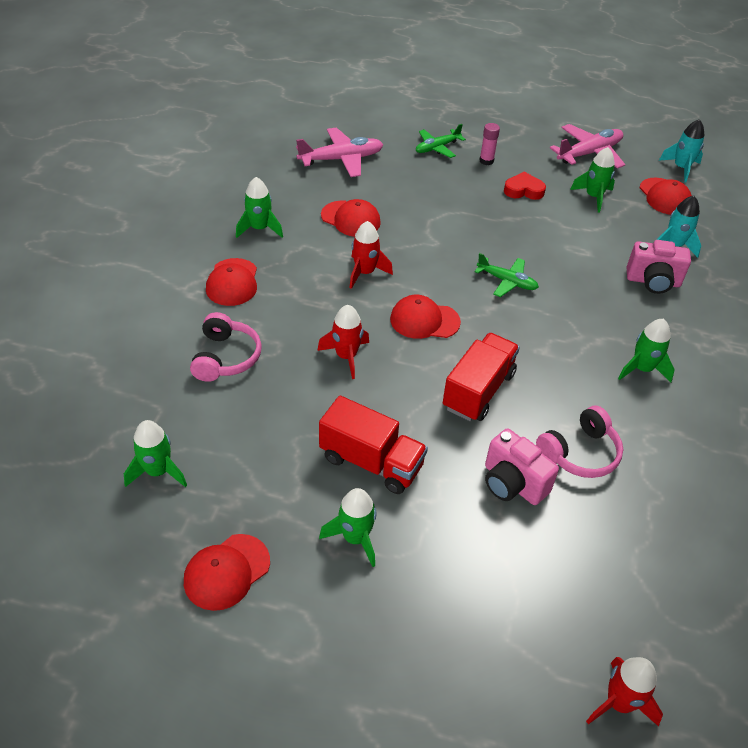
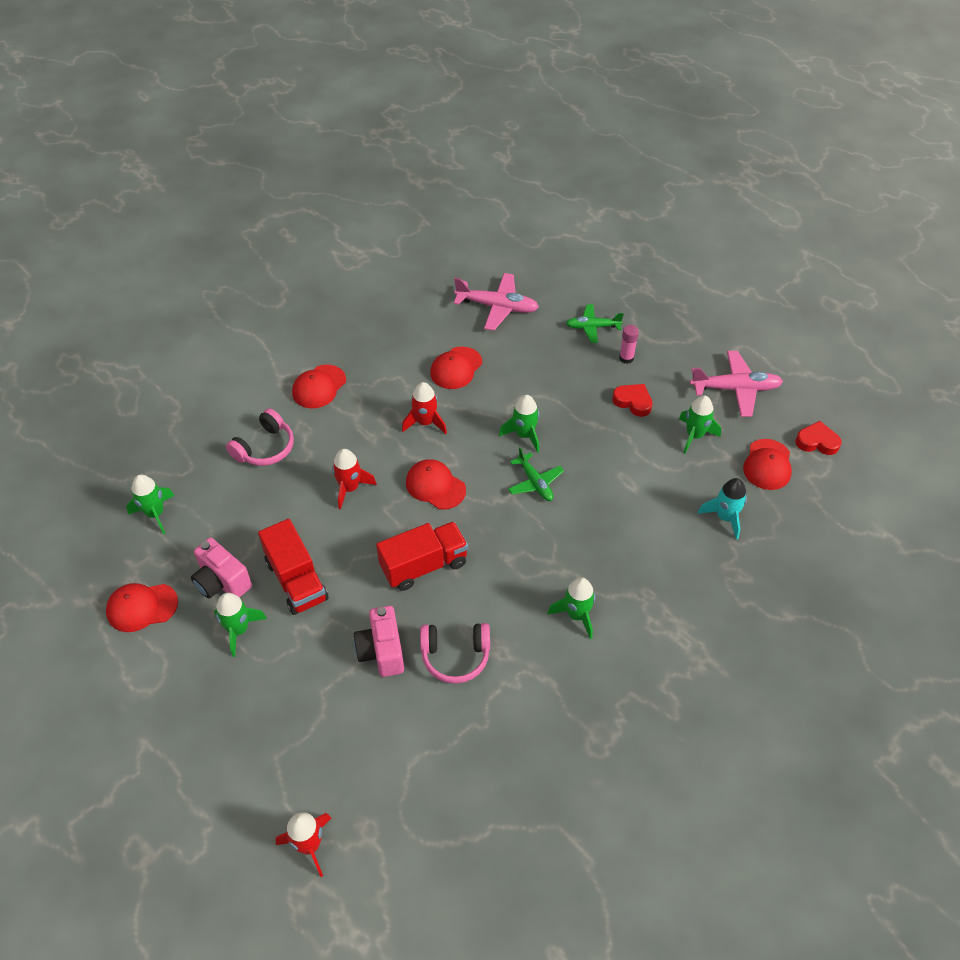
camera: 35 degrees right, 5 degrees up
(259, 229) = (377, 347): green rocket -> green rocket (524, 435)
(351, 219) = (456, 368): red cap -> red cap turned 60 degrees clockwise
(653, 281) = (668, 542): pink camera -> pink camera (222, 582)
(681, 168) = (817, 442): turquoise rocket -> red heart

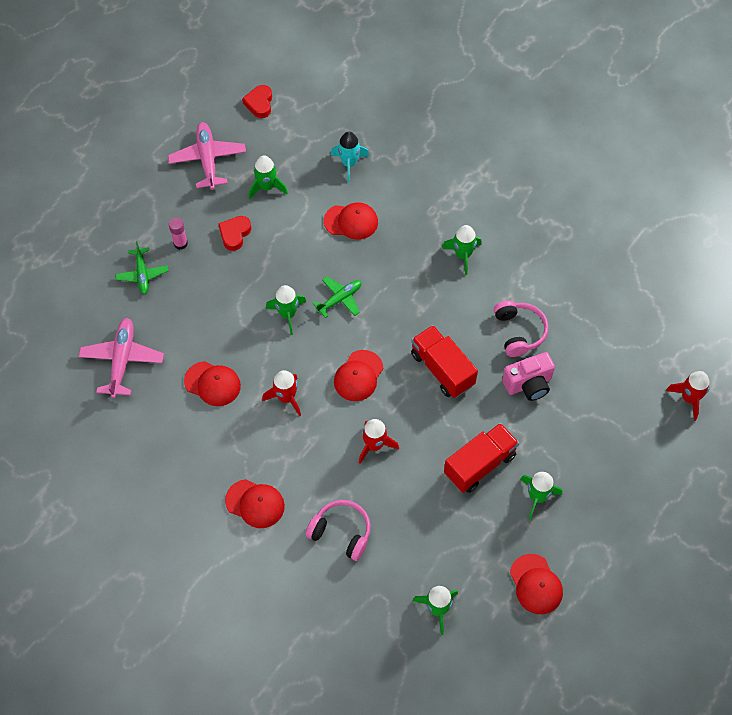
camera: 100 degrees left, 10 degrees up
(222, 582) = (495, 525): pink camera -> none
(767, 465) = (290, 136): red cap -> red cap (351, 221)

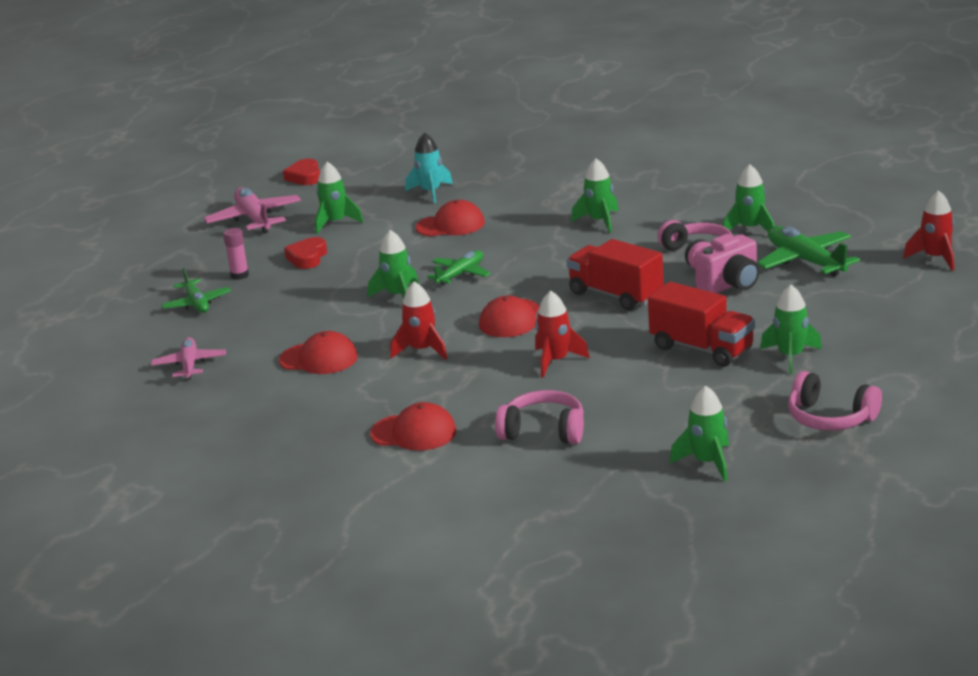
camera: 10 degrees left, 35 degrees down
(122, 360) = (189, 365): pink plane -> pink plane, size x0.65
(479, 464) = (702, 348): red truck -> red truck turned 90 degrees clockwise
(536, 584) = (830, 418): red cap -> pink headphones
(570, 306) = (750, 229): none -> green rocket
(594, 369) = (805, 261): none -> green plane

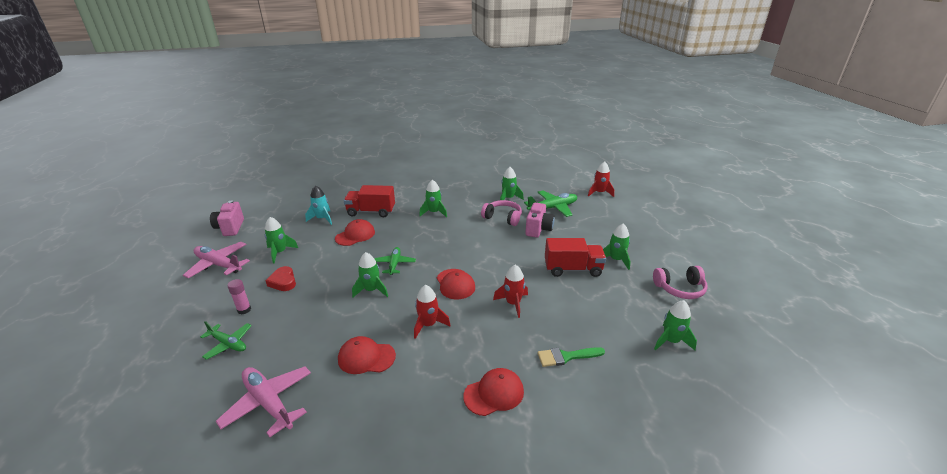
camera: 40 degrees left, 5 degrees up
(189, 365) = (268, 403): pink plane -> pink plane, size x1.55
(305, 177) = (230, 228): red heart -> pink camera
(319, 359) = (366, 357): red cap -> red cap turned 150 degrees counterclockwise
(543, 431) = (566, 356): pink headphones -> green brush
(616, 295) = (493, 251): red truck -> red truck (371, 212)
(805, 261) = (552, 208): green plane -> green plane turned 135 degrees clockwise

